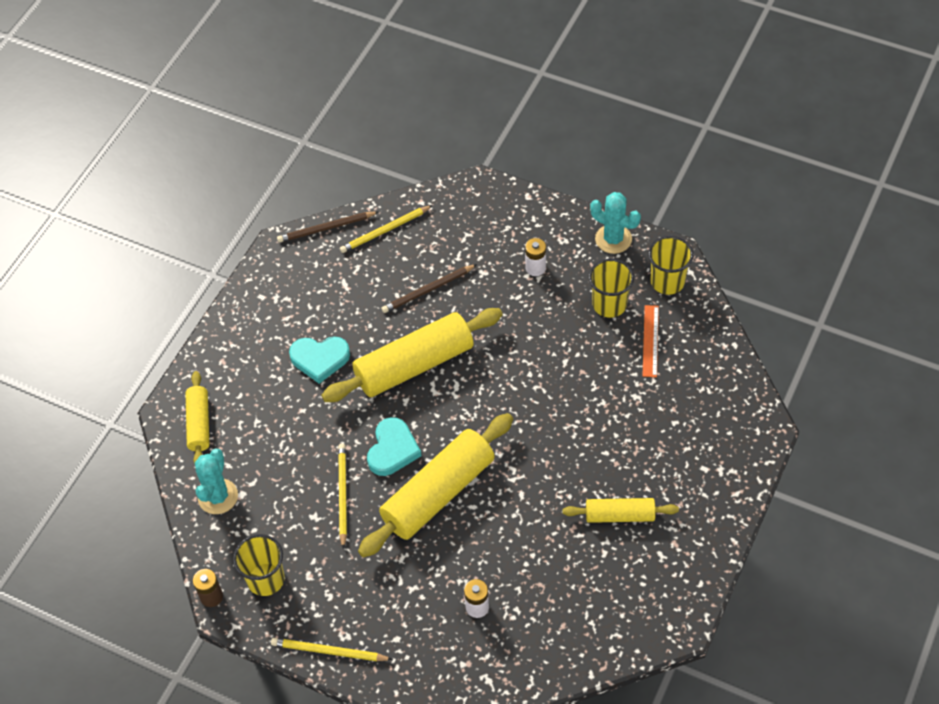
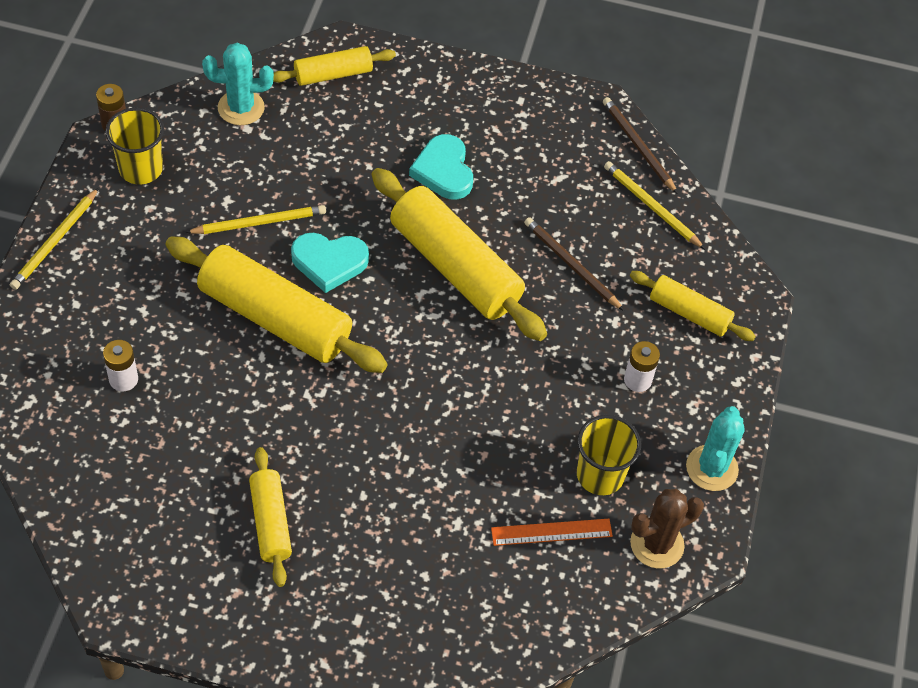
camera: 70 degrees right, 0 degrees up
(329, 651) = (55, 241): yellow pencil -> yellow pencil turned 150 degrees counterclockwise
(484, 226) = (689, 313): none -> yellow rolling pin
(667, 281) = (657, 544): yellow cup -> brown cactus

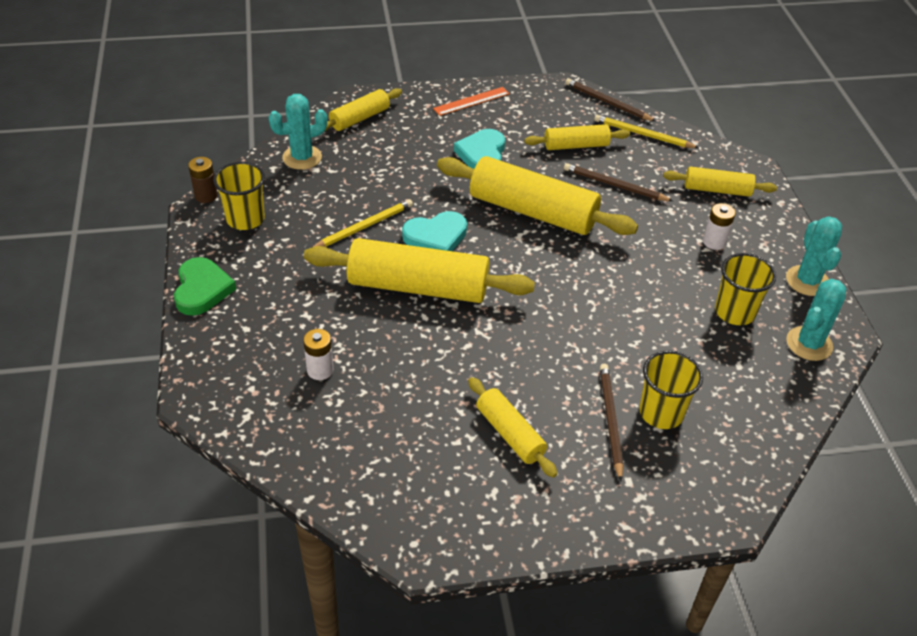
camera: 20 degrees left, 10 degrees down
(55, 241) = (202, 289): yellow pencil -> green heart
(381, 548) = (610, 420): none -> brown pencil
(439, 560) = (661, 413): none -> yellow cup
(443, 171) = (482, 154): turquoise heart -> turquoise heart turned 45 degrees clockwise
(551, 532) = (729, 363): orange ruler -> orange ruler (471, 101)
(560, 195) = (576, 146): none -> yellow rolling pin
(657, 544) = (809, 344): brown cactus -> turquoise cactus

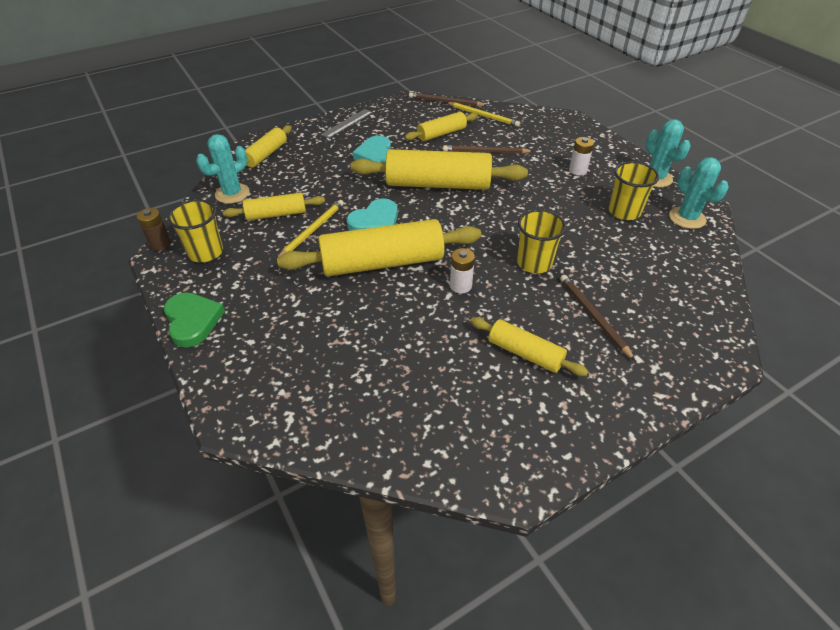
camera: 20 degrees left, 0 degrees up
(320, 370) = (336, 355): white battery -> white battery (460, 286)
(471, 101) = (347, 123): orange ruler -> grey ruler
(643, 134) = (483, 116): yellow pencil -> yellow pencil turned 150 degrees counterclockwise
(661, 413) = (625, 298): yellow cup -> yellow cup (534, 263)
(717, 190) = (556, 137): yellow rolling pin -> yellow rolling pin (276, 214)
(809, 344) = (687, 218): turquoise cactus -> turquoise cactus turned 45 degrees counterclockwise

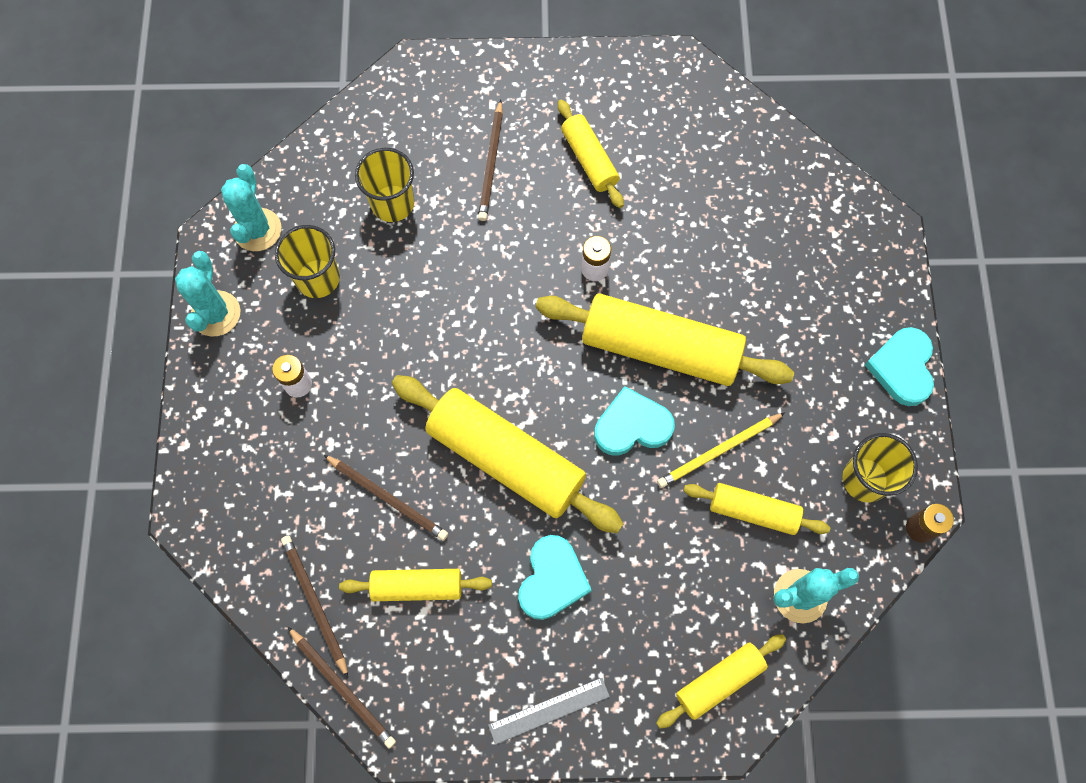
camera: 150 degrees left, 25 degrees up
(193, 321) = (902, 368): green heart -> turquoise heart
(483, 116) = (315, 603): yellow pencil -> brown pencil
(534, 263) = (492, 258): yellow cup -> yellow cup (392, 203)

